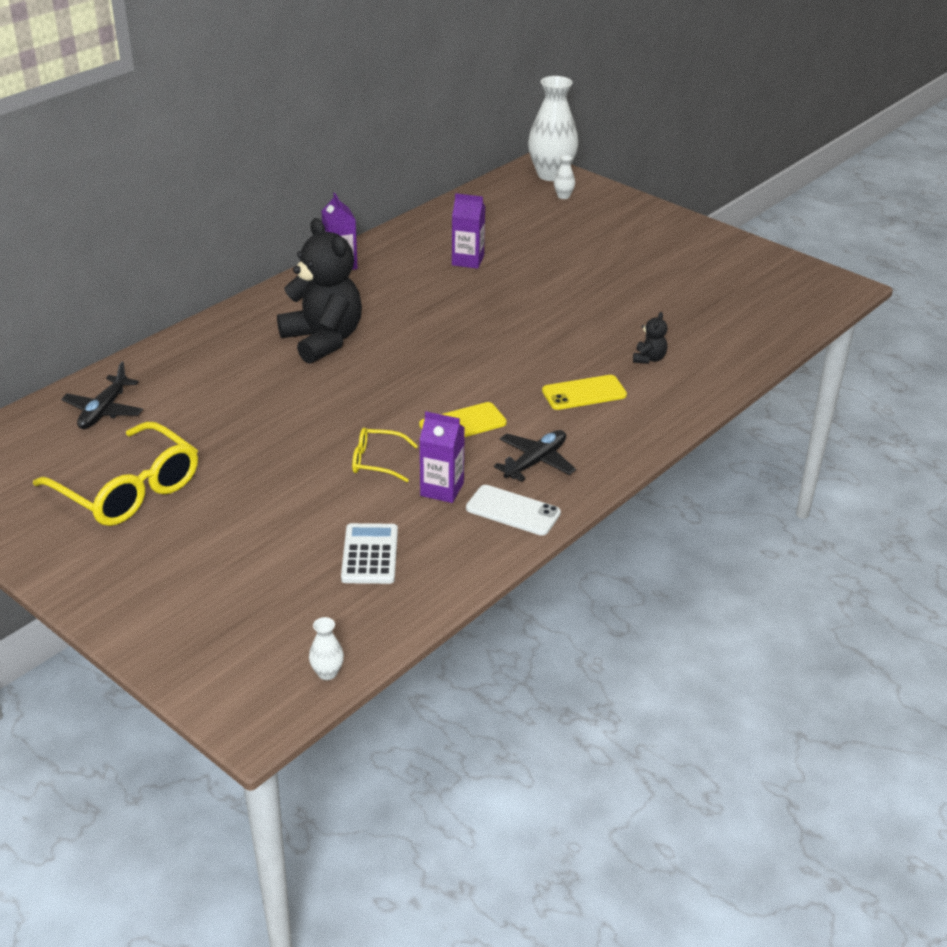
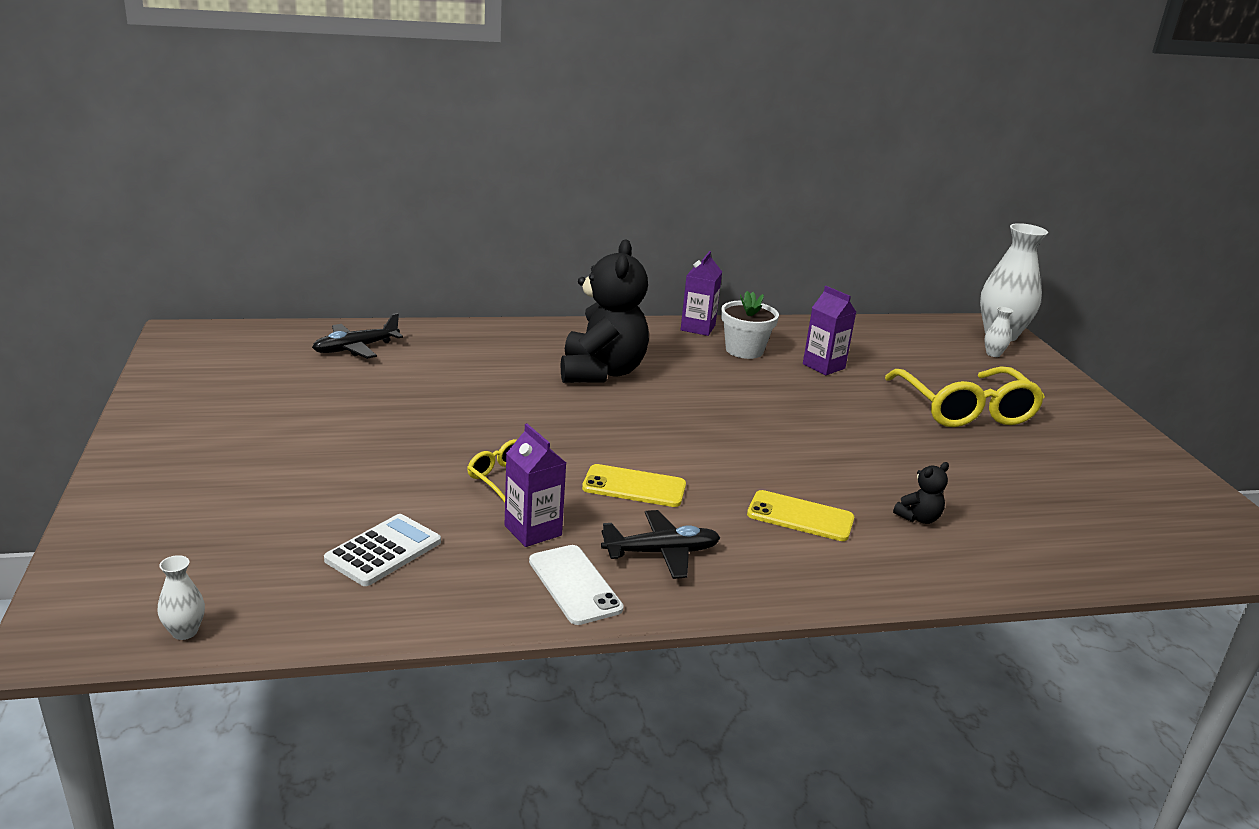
camera: 35 degrees right, 10 degrees down
(128, 490) = (282, 406): yellow glasses -> yellow glasses (965, 410)
(398, 271) = (744, 350): none -> white flower pot

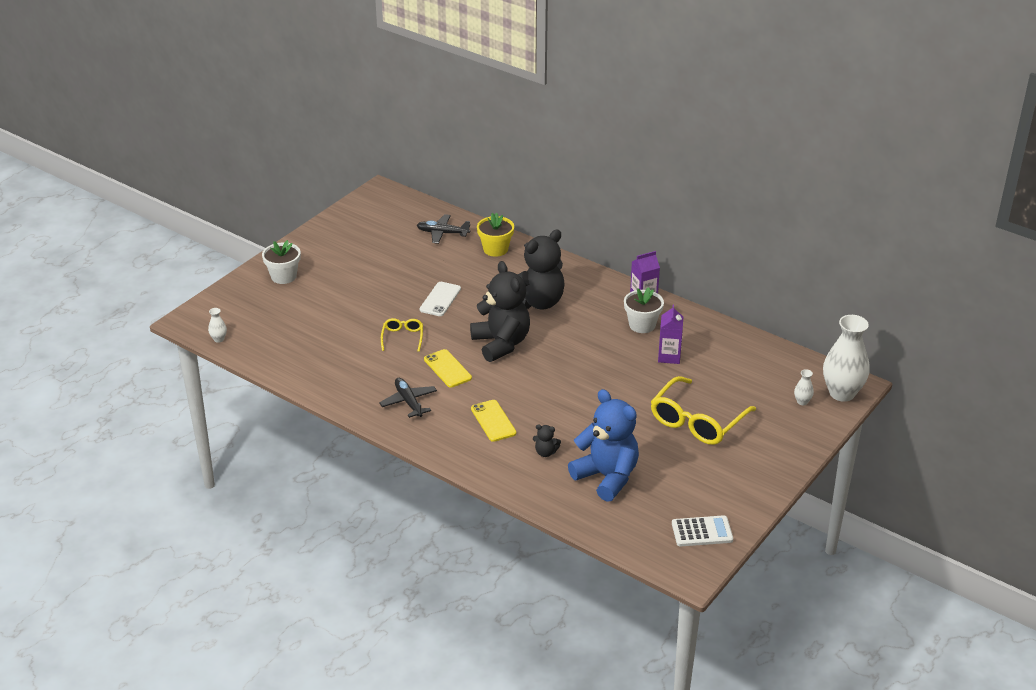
camera: 50 degrees right, 10 degrees up
(177, 484) = (283, 276): none -> white flower pot
(383, 551) = (313, 343): white calculator -> white calculator (702, 532)
(455, 341) = (495, 249): none -> yellow flower pot
(533, 530) = (376, 365): purple carton -> none
(574, 585) = (357, 395): white phone -> white phone (440, 299)
(643, 429) = (501, 344): none -> black teddy bear
(662, 553) = (408, 402): black plane -> black plane turned 150 degrees counterclockwise
(1019, 507) = (607, 477): none -> blue teddy bear

